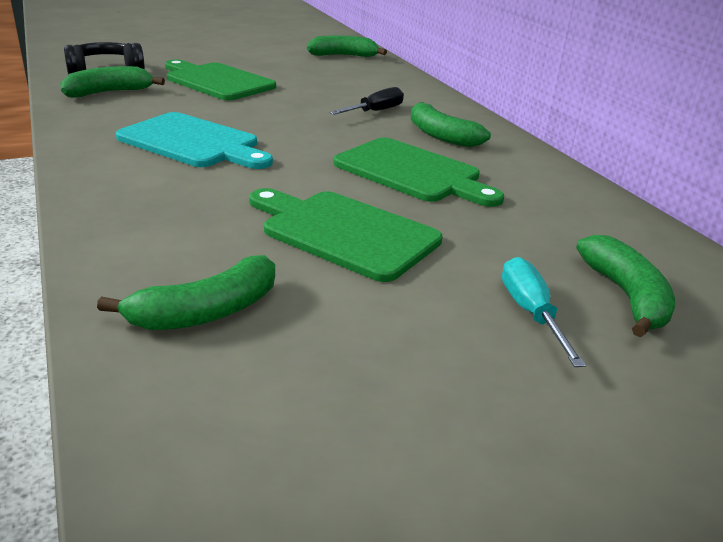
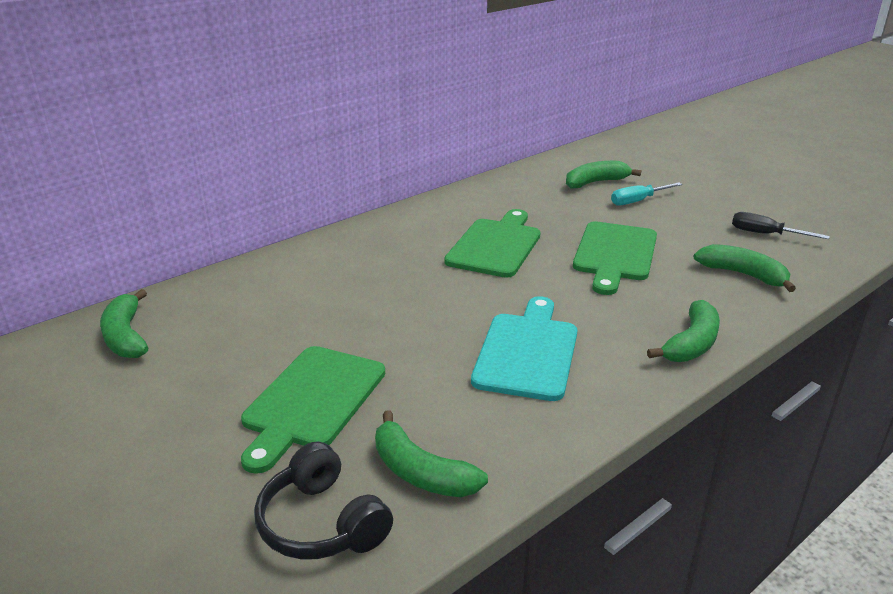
camera: 105 degrees left, 0 degrees up
(375, 111) = (359, 279): black screwdriver -> black screwdriver (765, 234)
(441, 135) = (403, 243): green banana -> green banana (691, 344)

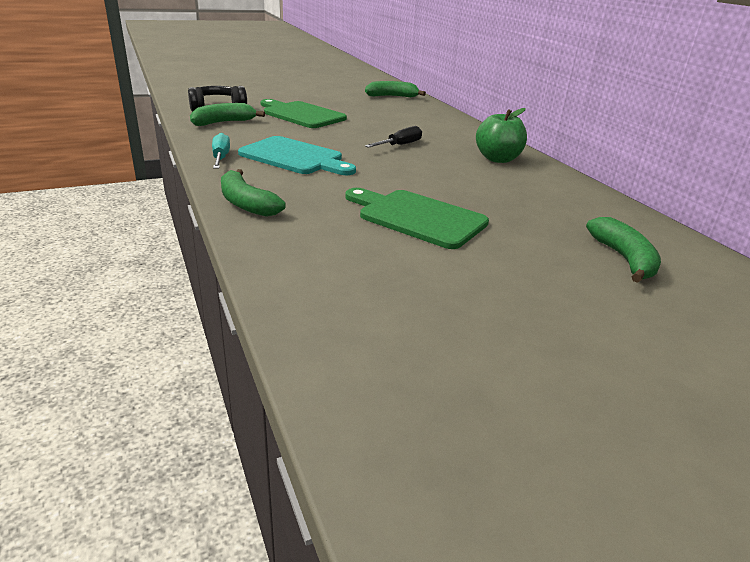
camera: 105 degrees right, 0 degrees up
(415, 231) = (498, 159): none -> green apple
(495, 245) = (459, 178): green cutting board -> none
(637, 201) = (558, 269): turquoise screwdriver -> turquoise screwdriver (221, 158)
(743, 274) = (332, 267): green banana -> none
(765, 234) = (426, 327): black screwdriver -> black screwdriver (400, 145)

